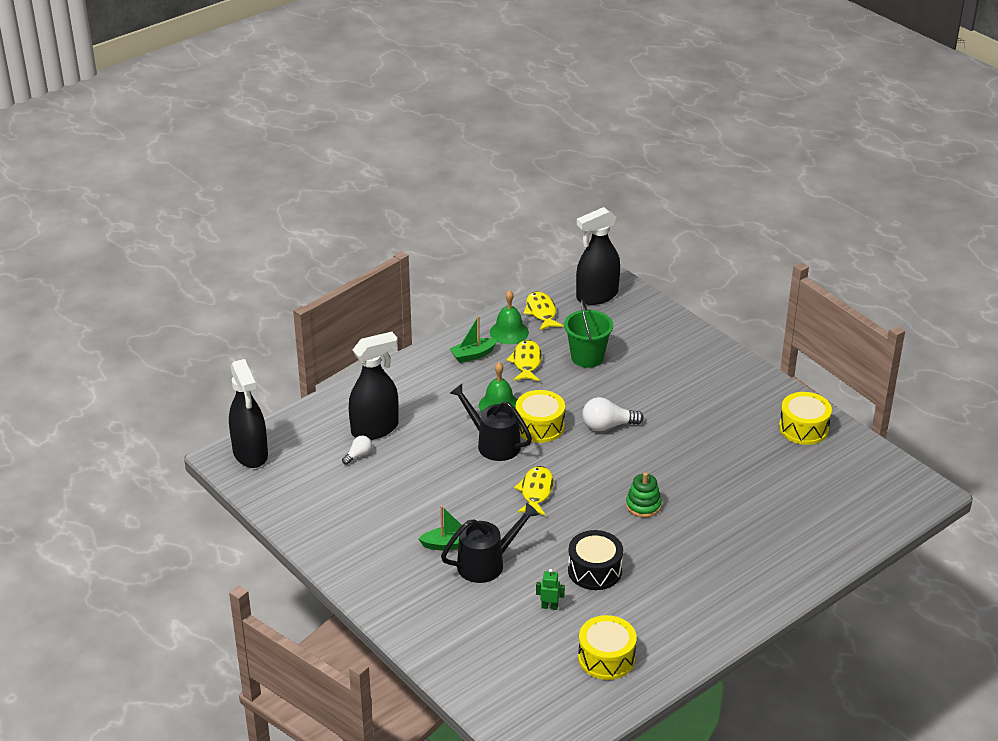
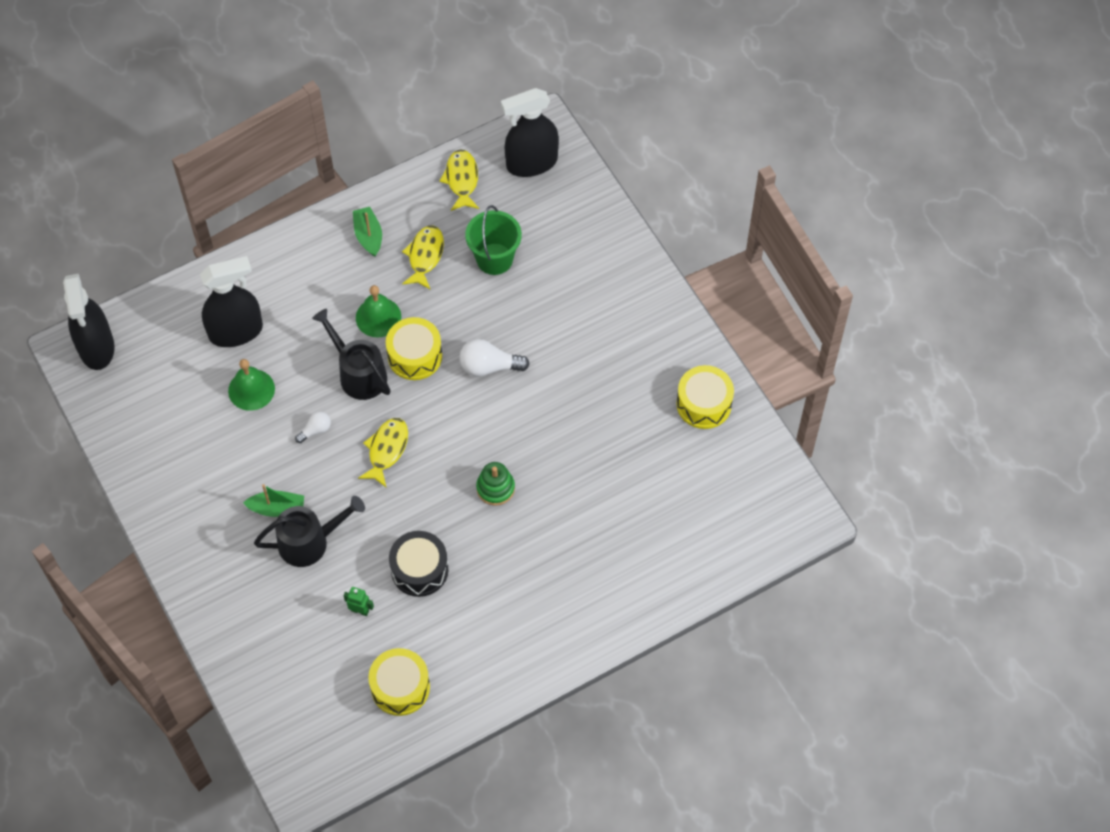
camera: 10 degrees right, 25 degrees up
(358, 455) = (210, 367): white light bulb -> white light bulb (315, 430)
(473, 355) = (368, 236): green boat -> green boat turned 90 degrees clockwise
(509, 332) = (417, 206): green bell -> green bell (251, 389)

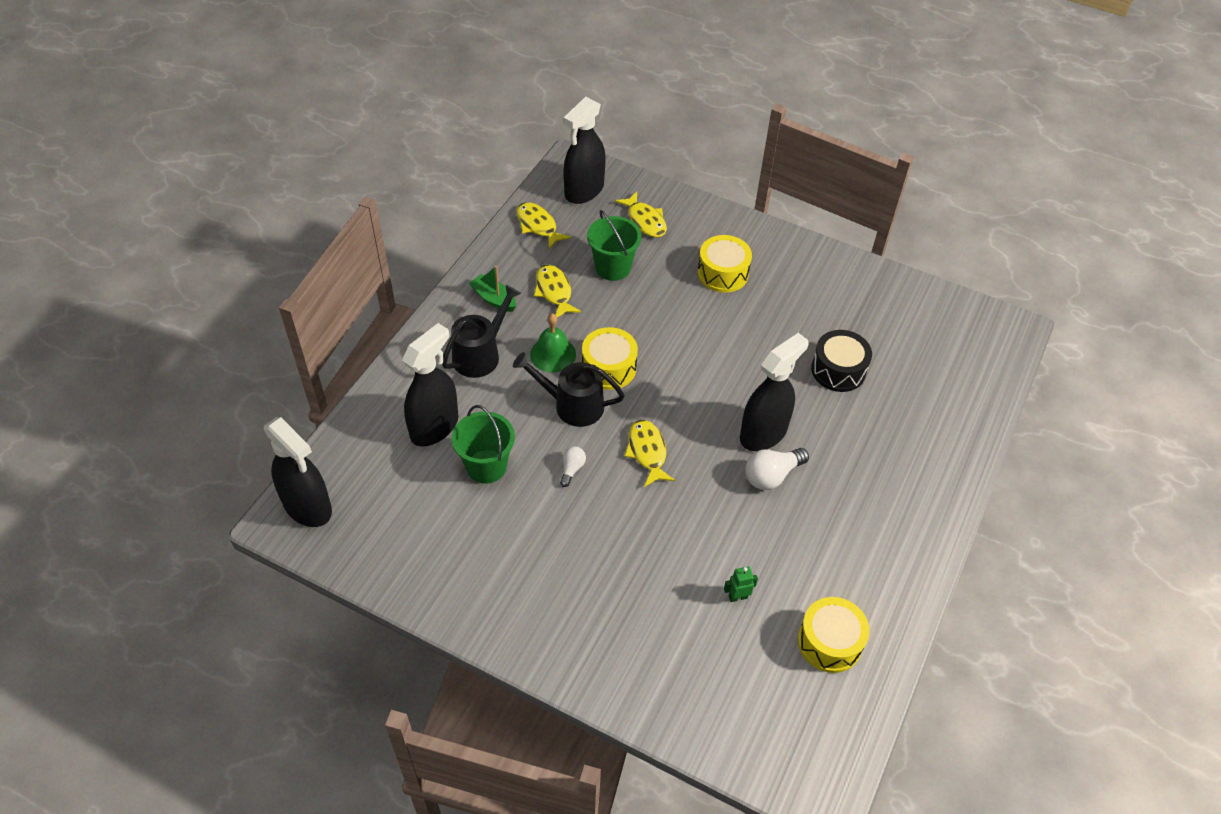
camera: 35 degrees left, 10 degrees down
(251, 389) = (486, 466): green bell -> green bucket
(277, 508) = (591, 552): green boat -> none
(309, 542) = (643, 564): black watering can -> black watering can (480, 354)
(419, 569) = (759, 532): black drum -> black drum (838, 370)
(489, 366) = (677, 345): white light bulb -> white light bulb (771, 475)
(495, 488) = (763, 433): green stacking toy -> black spray bottle
(562, 225) = (645, 220): none -> yellow fish
(704, 404) = (863, 289): yellow drum -> yellow drum (722, 273)

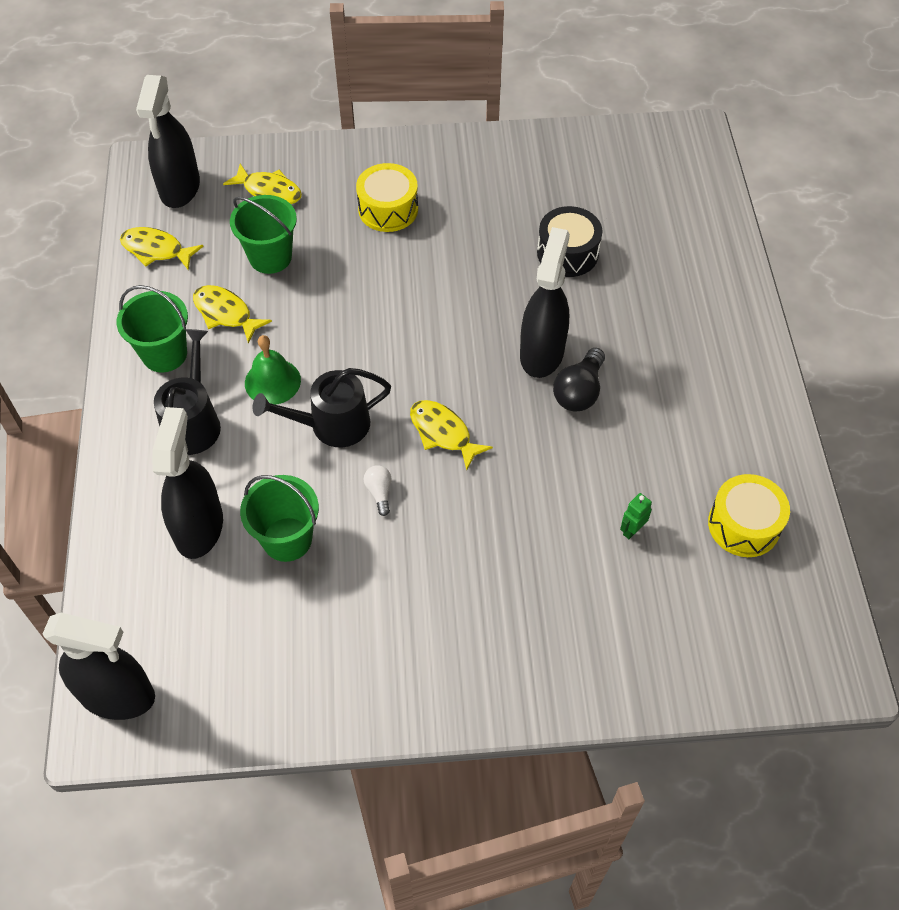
camera: 30 degrees left, 5 degrees up
(494, 299) = (164, 354): green boat -> green bucket
(609, 368) = (342, 366): yellow drum -> none
(771, 475) = (579, 391): white light bulb -> black light bulb

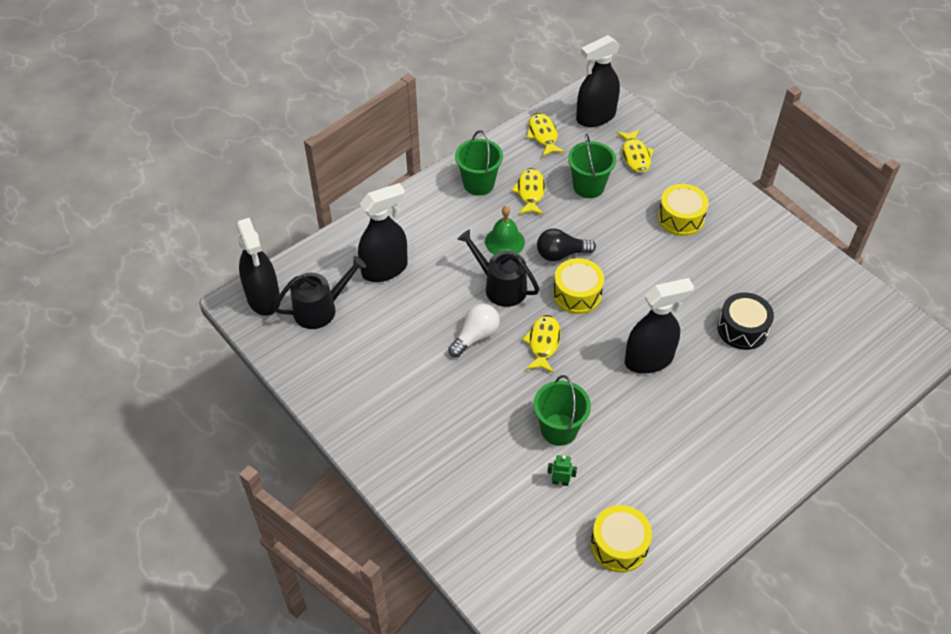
camera: 55 degrees right, 5 degrees down
(193, 422) = (447, 224): black watering can -> black watering can (320, 309)
(287, 539) = (410, 312): green bucket -> green bucket (559, 429)
(379, 492) = (475, 336): white light bulb -> white light bulb, size x1.74
(405, 361) = (577, 294): none -> yellow drum
(579, 391) = (638, 396): black light bulb -> black light bulb (561, 254)

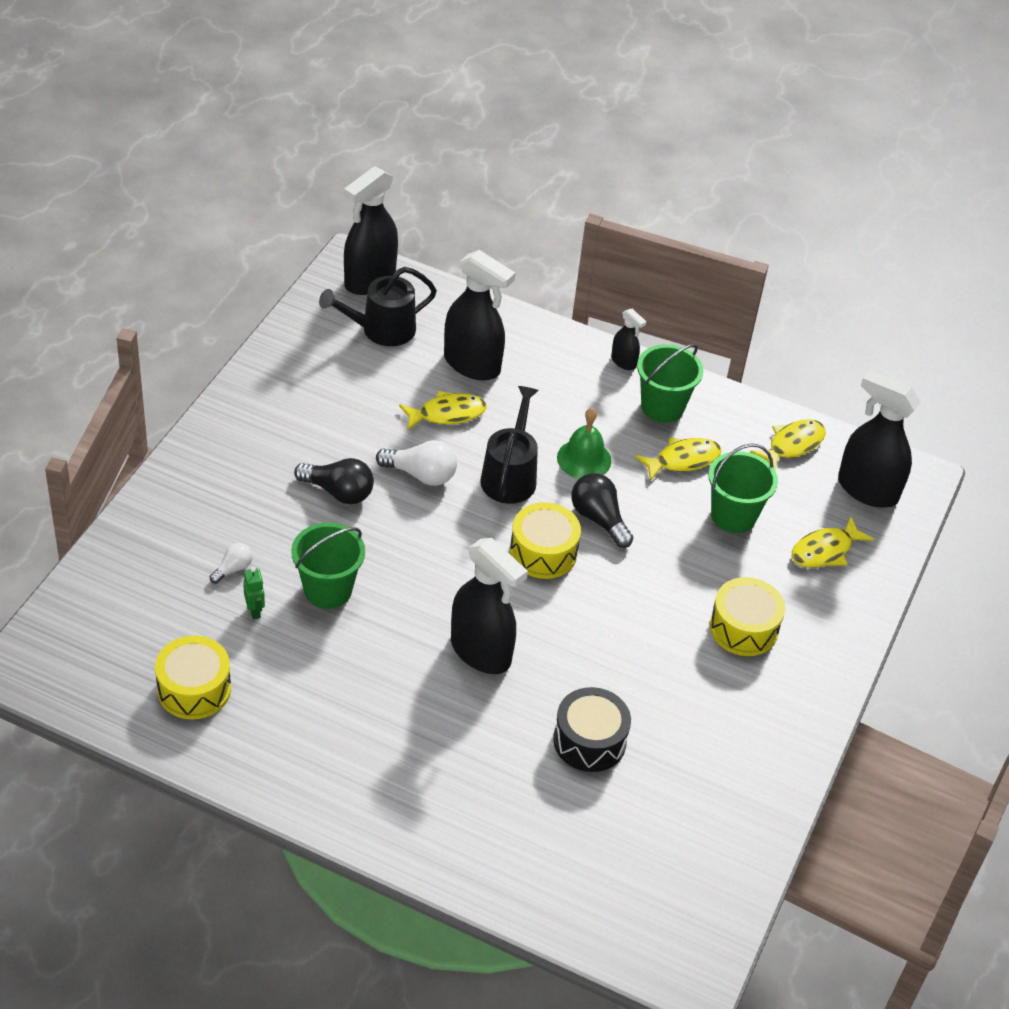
camera: 60 degrees right, 5 degrees down
(320, 309) = (382, 329): black watering can -> black watering can turned 120 degrees clockwise
(427, 187) = (624, 362): none -> black spray bottle
(469, 391) = (338, 492): none -> black light bulb
(514, 483) = (233, 569): none -> white light bulb
(543, 343) = (447, 540): yellow fish -> yellow fish (447, 414)

